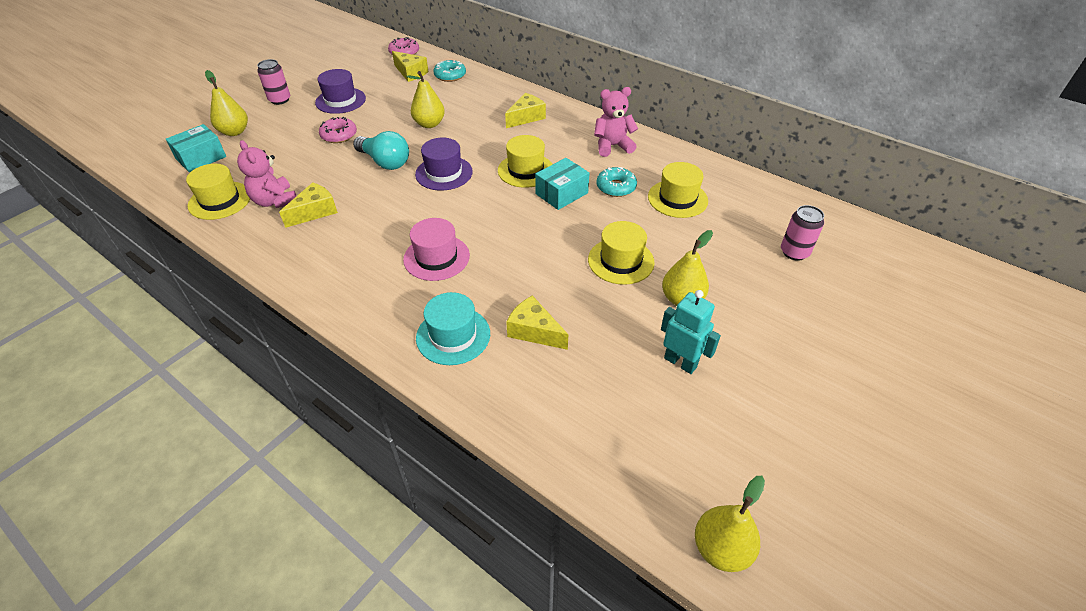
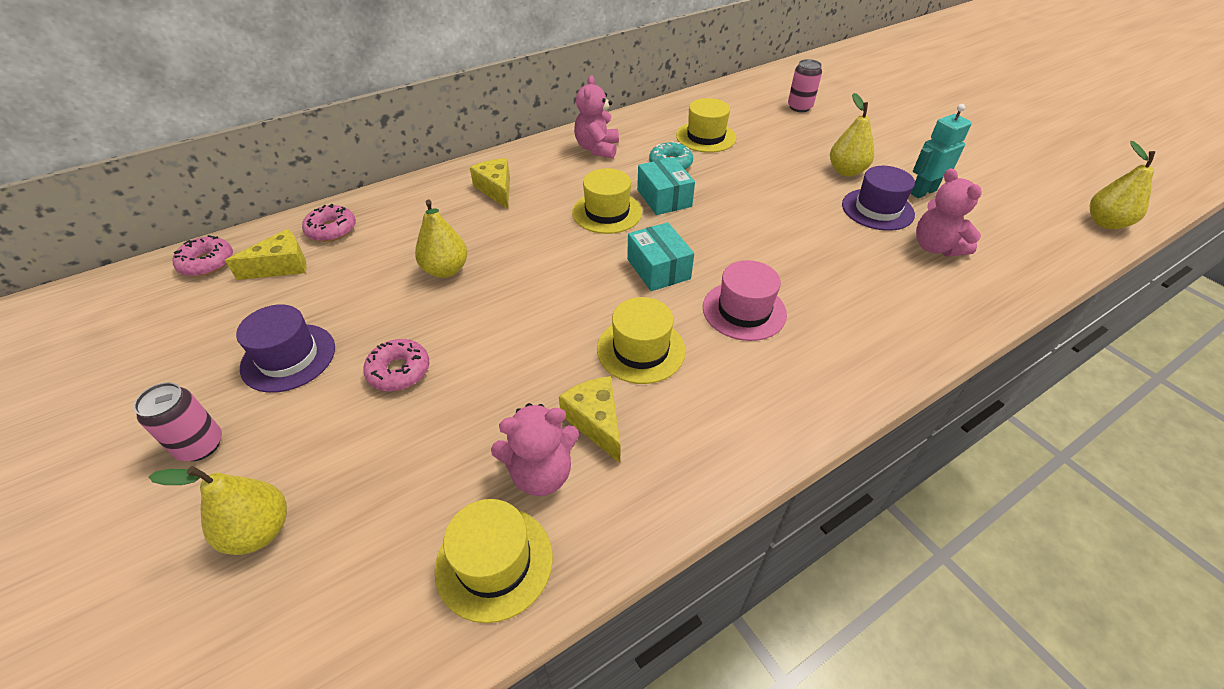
camera: 70 degrees left, 0 degrees up
(201, 158) = (316, 599): turquoise box -> turquoise box (658, 269)
(385, 162) = (512, 328): turquoise light bulb -> none
(444, 173) = (574, 276): purple hat -> purple hat (877, 209)
(450, 75) = (331, 230): turquoise donut -> pink donut
(453, 336) = (879, 319): turquoise hat -> none
(534, 331) = (878, 262): yellow cheese -> none
(579, 374) = (936, 247): none -> pink teddy bear
(621, 261) = (787, 189): yellow hat -> yellow hat (641, 350)

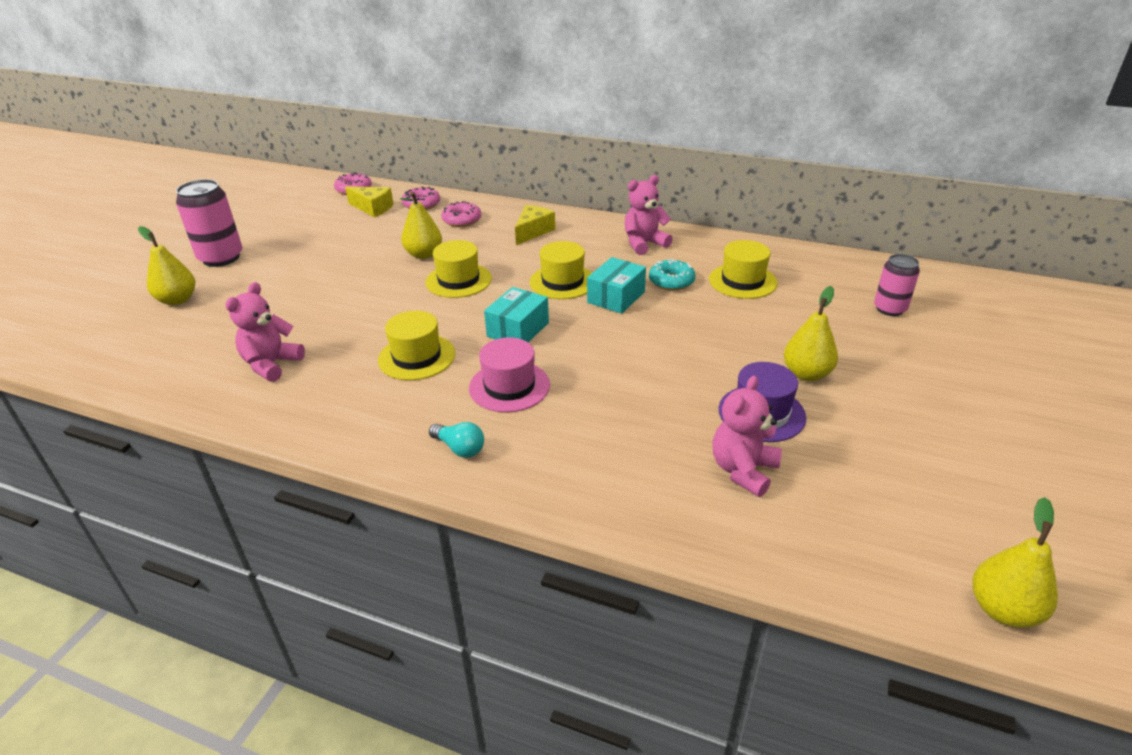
camera: 55 degrees right, 10 degrees down
(200, 445) = (221, 258): pink can -> pink can, size x1.58
(288, 357) = (301, 247): purple hat -> none
(399, 371) = (318, 282): pink donut -> pink donut (462, 220)
(494, 562) = (196, 377): yellow hat -> yellow hat (458, 280)
(541, 473) = (271, 364): pink teddy bear -> pink teddy bear turned 75 degrees clockwise
(596, 422) = (330, 366): yellow cheese -> none
(814, 378) = (459, 448): none -> turquoise light bulb
(923, 192) = (843, 435): turquoise robot -> none

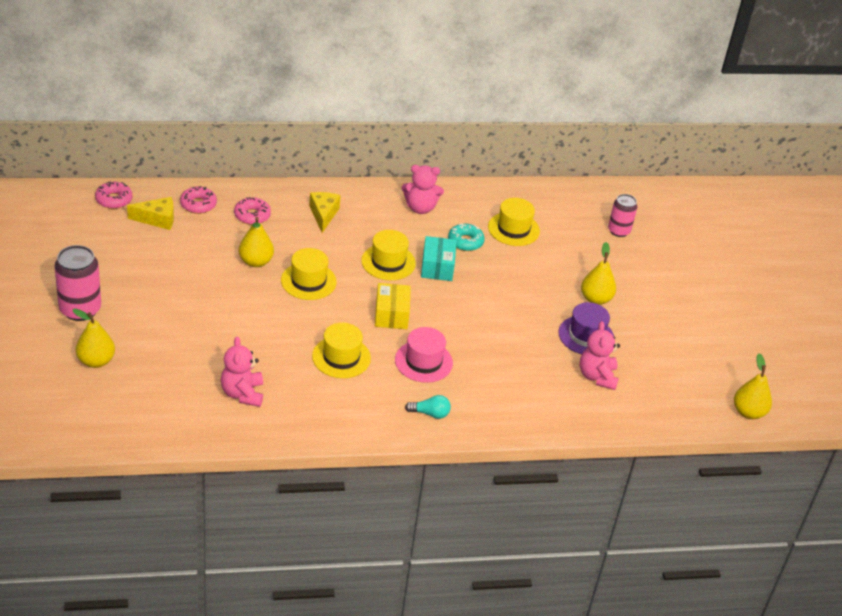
camera: 35 degrees left, 5 degrees up
(518, 329) = (391, 314): turquoise box -> yellow box
(644, 244) = (420, 208): pink teddy bear -> pink teddy bear turned 120 degrees counterclockwise

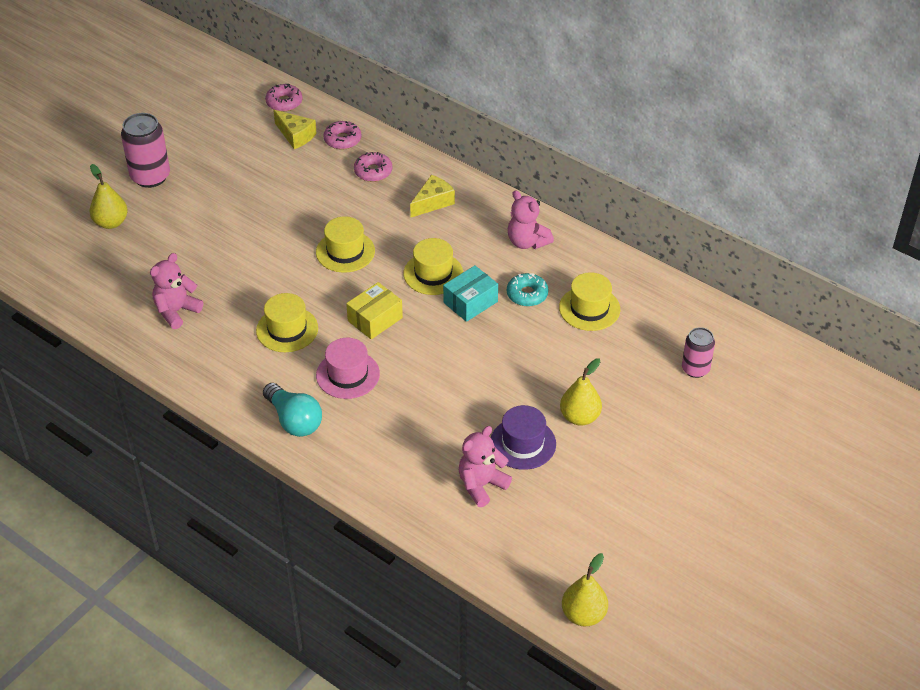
camera: 50 degrees right, 5 degrees up
(256, 262) = (325, 212): yellow pear -> none
(430, 413) = (294, 420): turquoise light bulb -> turquoise light bulb, size x1.68

